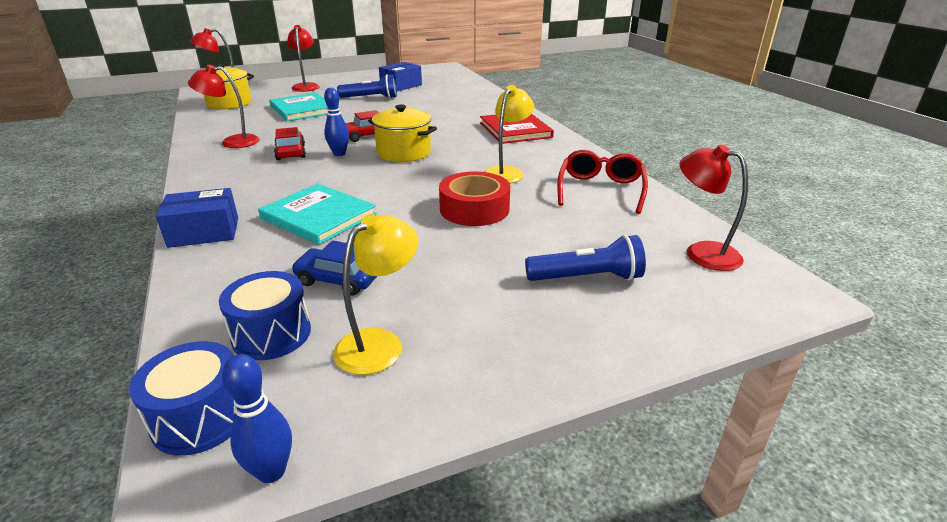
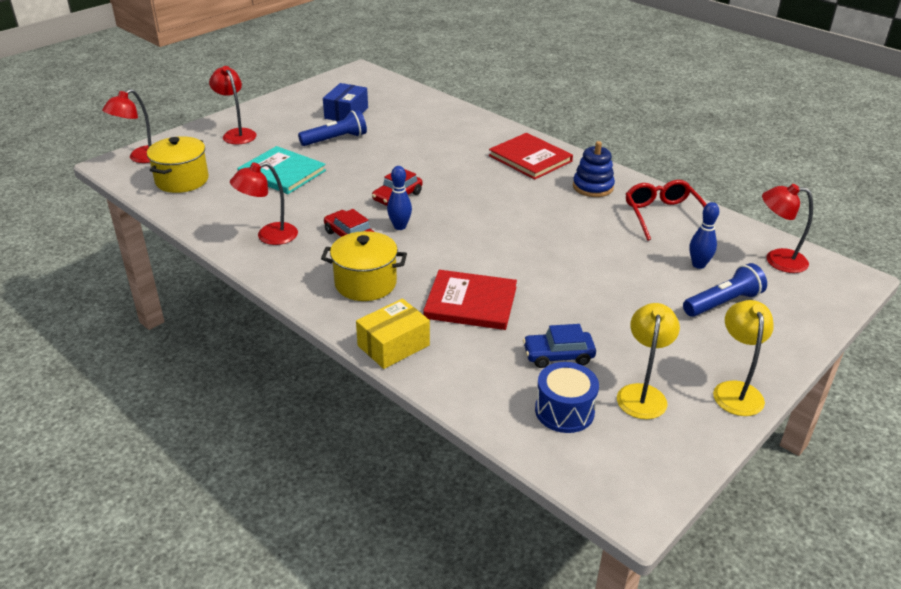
camera: 25 degrees left, 5 degrees up
(200, 417) = (592, 477): blue drum -> none
(204, 232) = (393, 345): blue box -> yellow box
(271, 471) = (671, 488): blue bowling pin -> blue bowling pin (698, 265)
(318, 216) = (470, 303): turquoise book -> red book
(404, 153) = (459, 211): yellow pot -> yellow pot (365, 283)
(474, 209) = (587, 261): red tape -> none
(507, 172) = (573, 214): yellow lamp -> yellow lamp (736, 390)
(551, 157) = (593, 187): none -> blue stacking toy

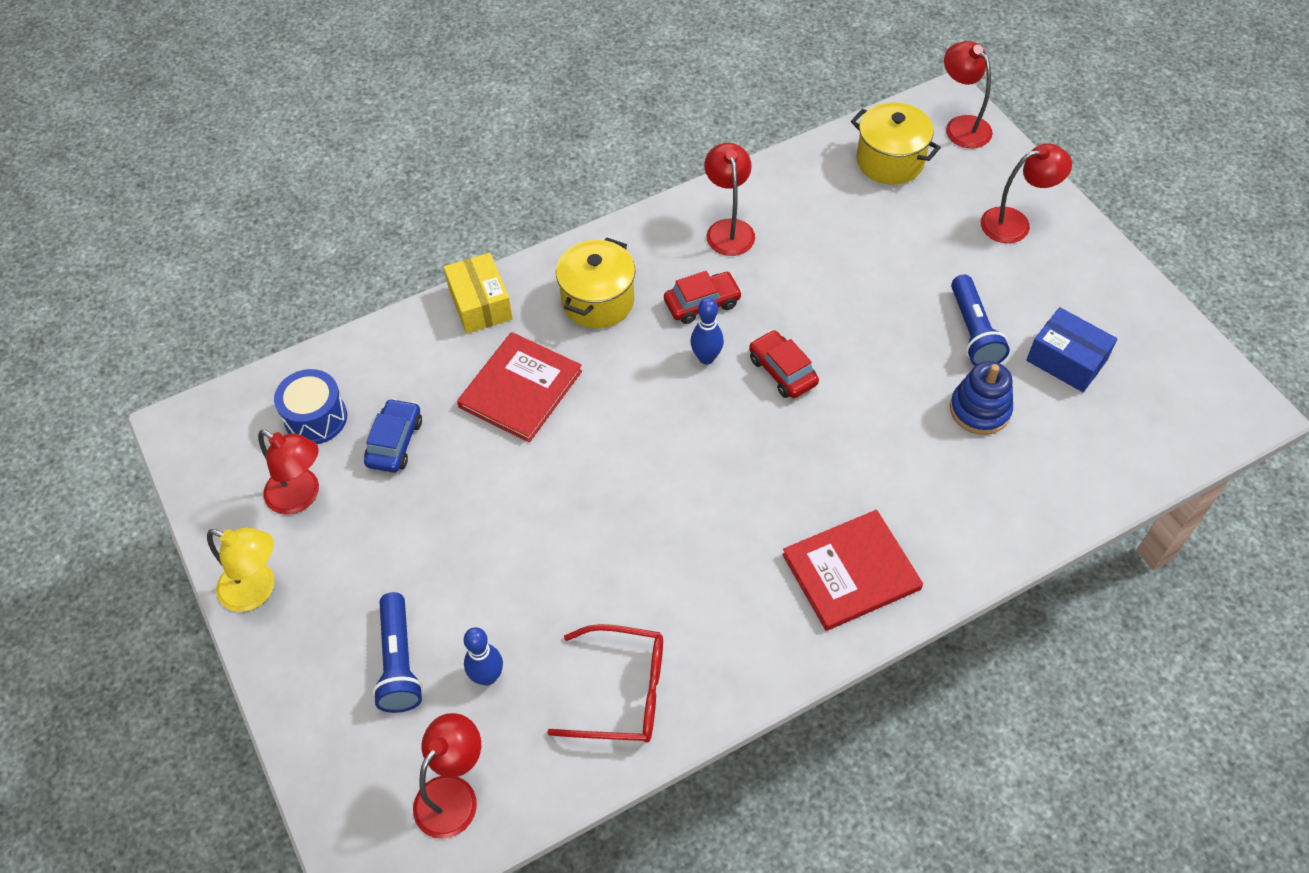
camera: 110 degrees right, 20 degrees up
(282, 173) = (884, 259): turquoise book -> none
(593, 187) = (736, 628): blue stacking toy -> blue stacking toy (979, 410)
(642, 394) = (301, 496): yellow lamp -> red lamp

